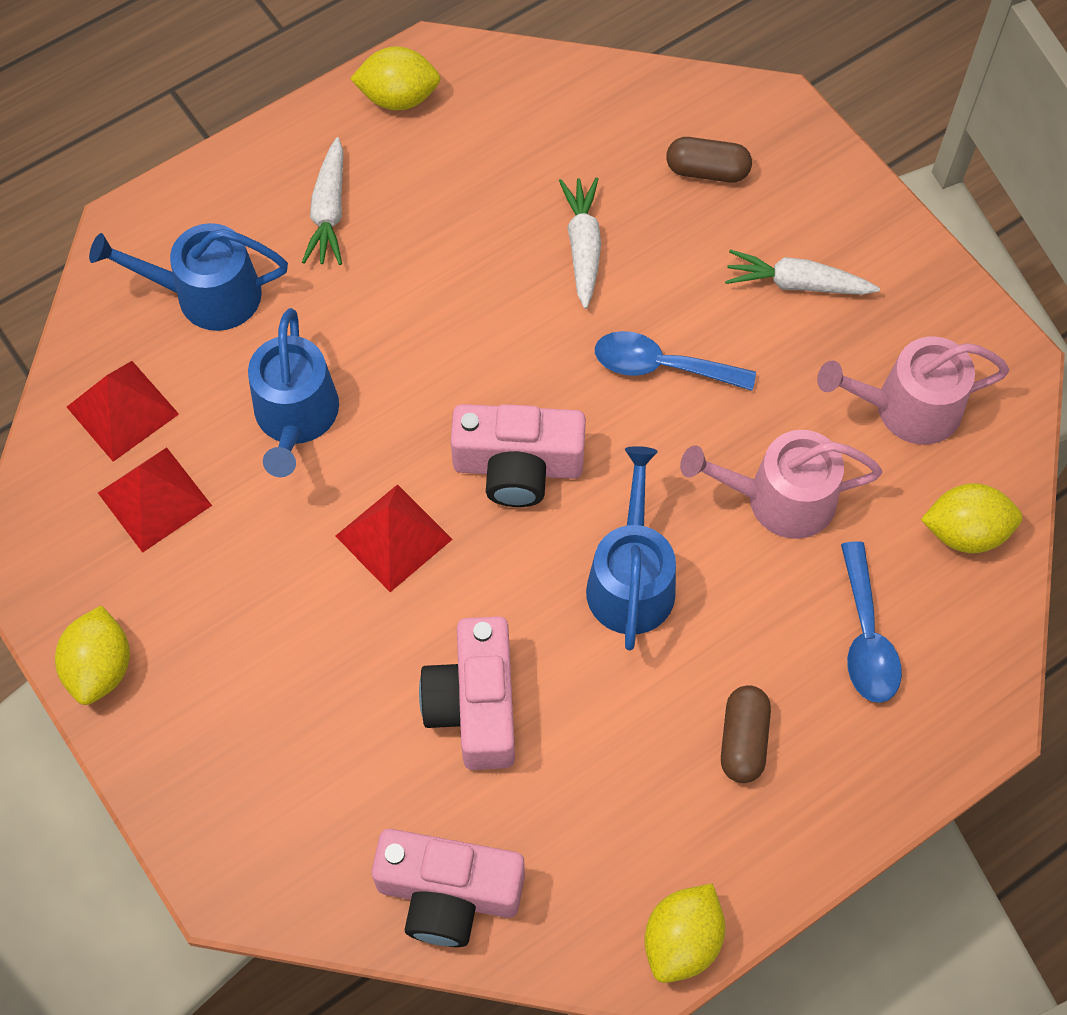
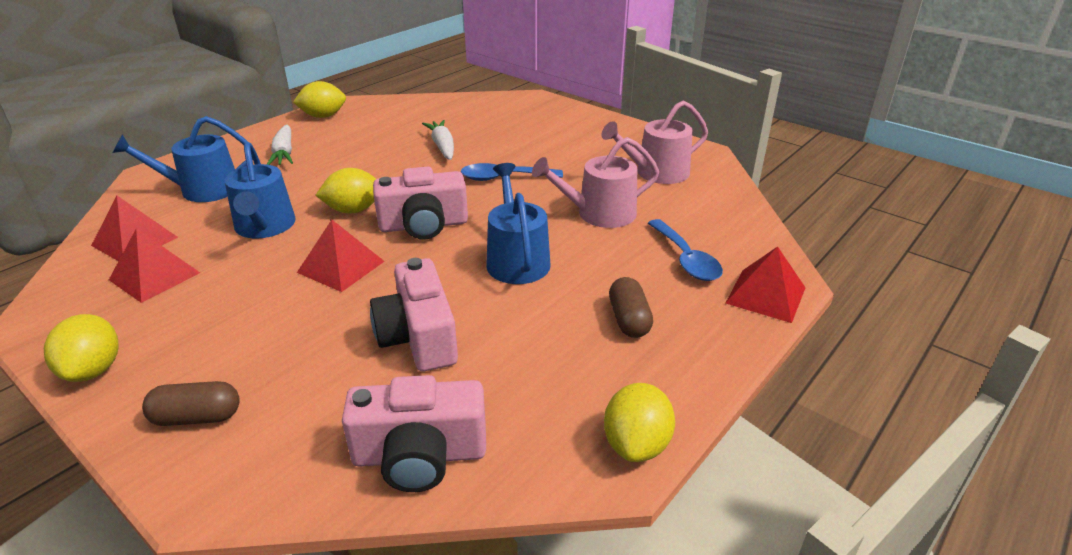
camera: 15 degrees left, 30 degrees down
(707, 170) = (505, 117): brown capsule -> brown capsule (197, 417)
(796, 283) = (570, 143): white carrot -> none
(942, 738) = (766, 295): none -> red pyramid
(965, 532) = (719, 210): yellow lemon -> yellow lemon (353, 210)

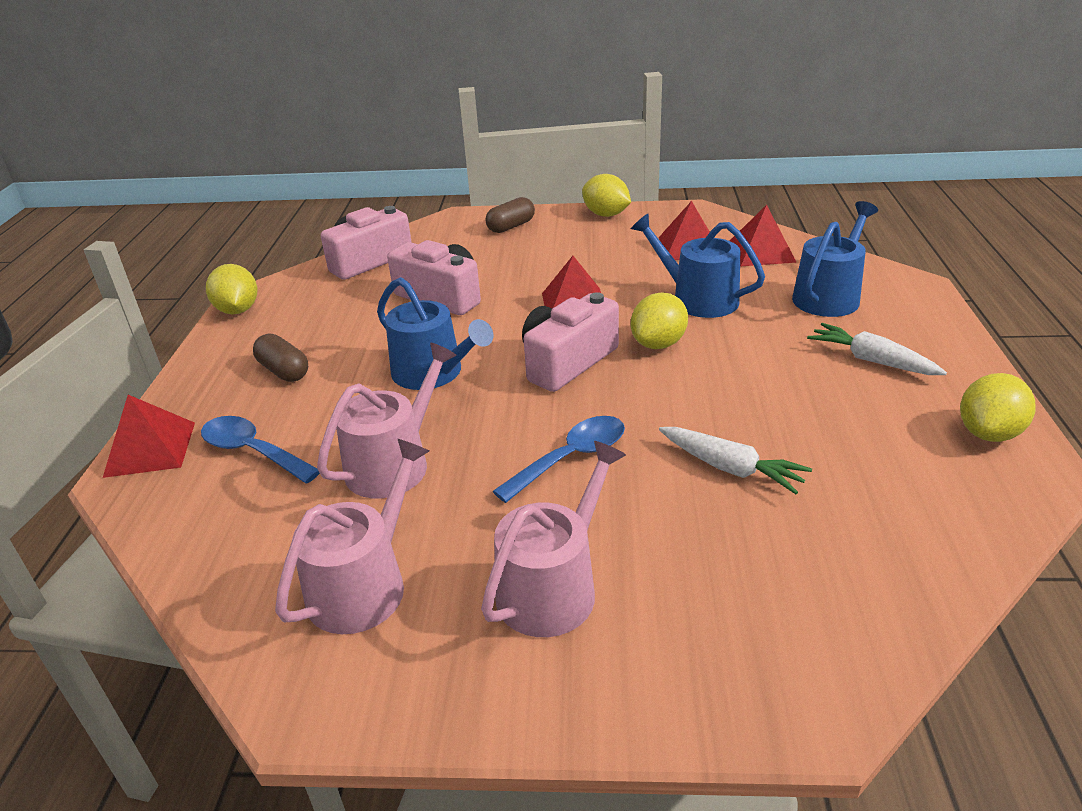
camera: 145 degrees right, 0 degrees up
(575, 144) = (553, 587): none -> pink watering can

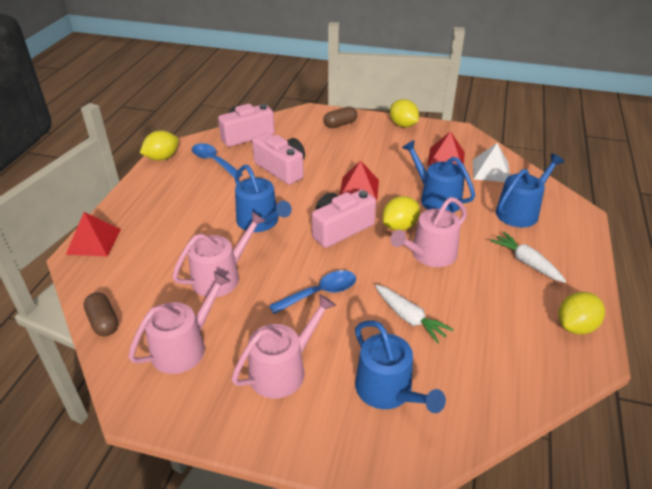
camera: 10 degrees right, 5 degrees up
(238, 310) = (162, 158): yellow lemon -> yellow lemon turned 60 degrees clockwise
(253, 451) = (147, 254): blue spoon -> blue spoon (214, 161)
(284, 371) = (177, 204): brown capsule -> brown capsule (103, 322)
(722, 374) = (429, 254): none -> pink watering can
(745, 584) = (388, 391): none -> blue watering can
(761, 252) = (491, 170): red pyramid -> white pyramid

